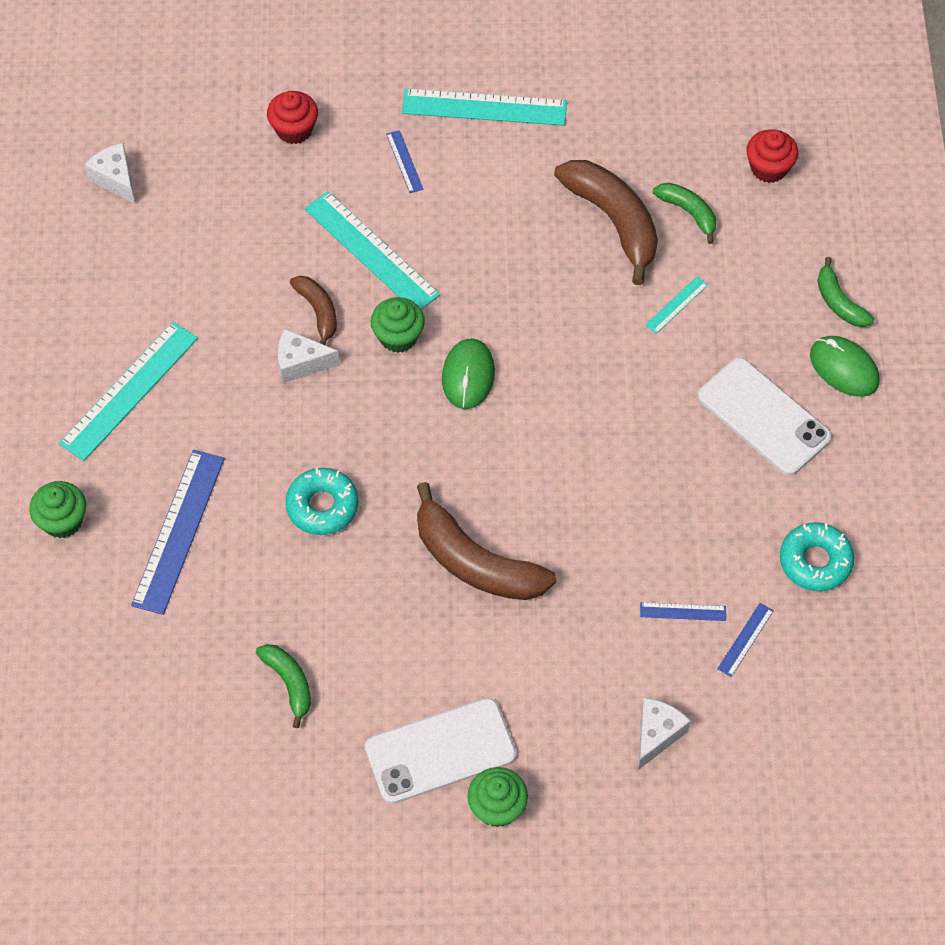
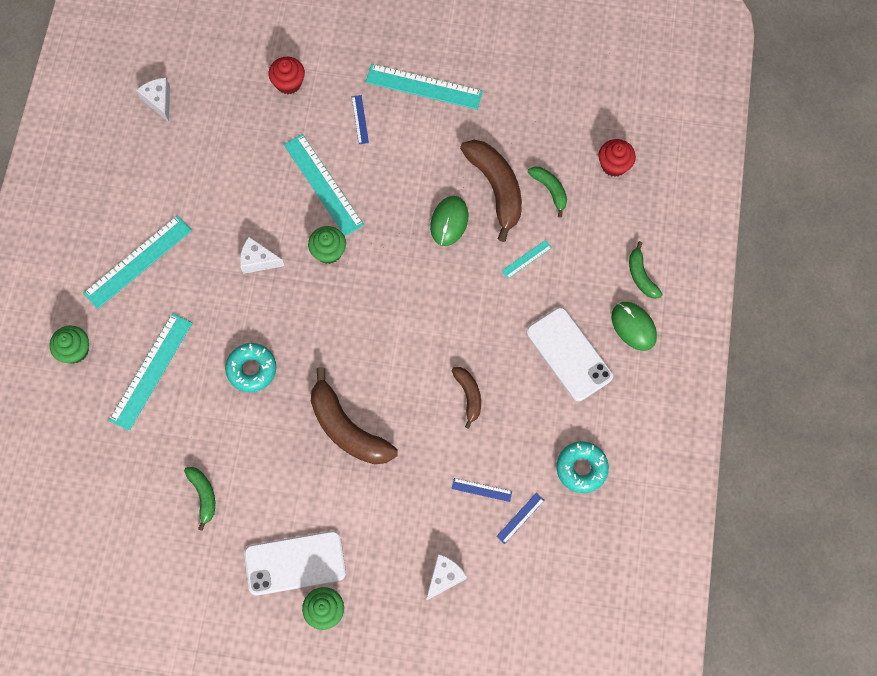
camera: 10 degrees right, 10 degrees up
(178, 531) = (151, 371): blue ruler -> turquoise ruler
(318, 312) = (277, 224): brown banana -> brown banana (468, 396)
(468, 375) = (370, 289): green mouse -> green mouse (449, 221)

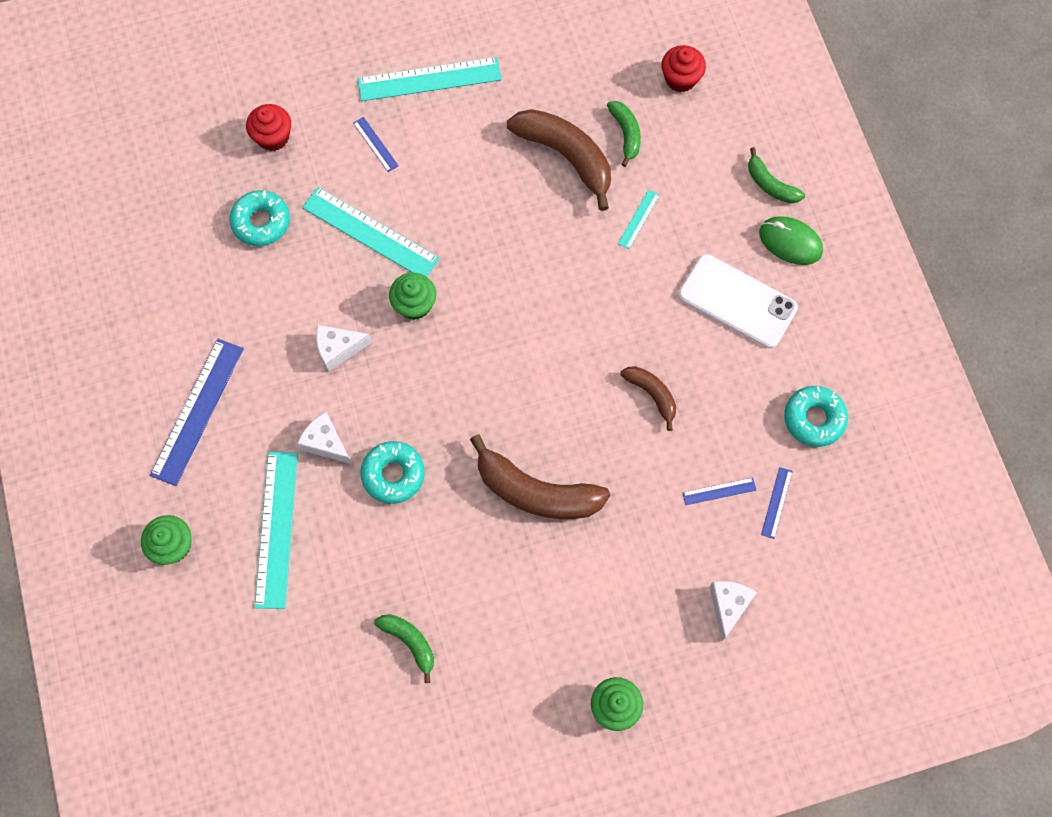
camera: 25 degrees left, 0 degrees up
(138, 261) = (197, 411): turquoise ruler -> blue ruler
(159, 101) = (131, 219): white cheese -> white cheese (326, 443)
(249, 143) = (261, 222): none -> turquoise donut
(295, 563) = (554, 669): white phone -> none
(449, 221) = (533, 214): green mouse -> none
(550, 190) = (626, 134): green banana -> green banana turned 45 degrees clockwise

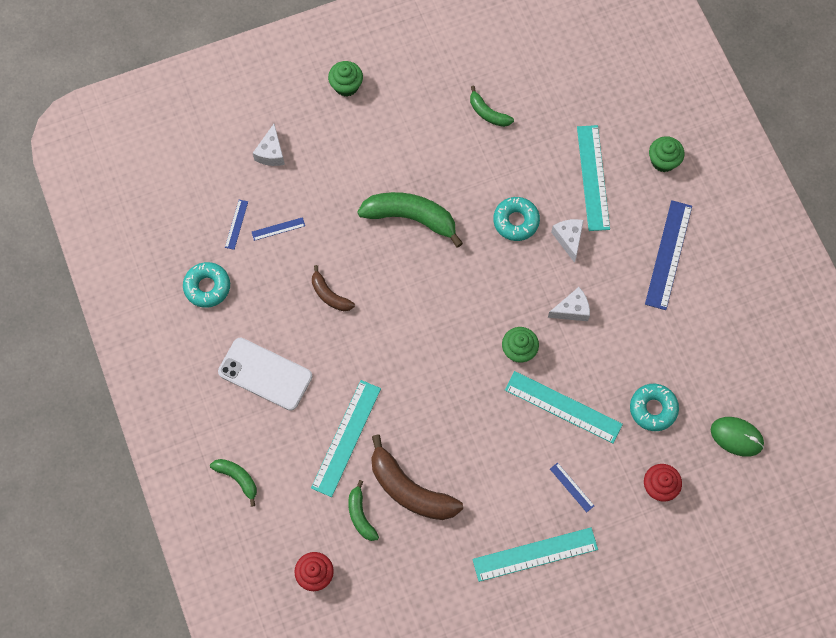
camera: 175 degrees right, 0 degrees up
(326, 443) = (568, 239): white cheese -> white cheese turned 135 degrees counterclockwise
(536, 491) = (411, 218): brown banana -> green banana
(638, 219) = (346, 438): turquoise ruler -> turquoise ruler, size x2.16
(790, 242) = (222, 428): green mouse -> green mouse (736, 437)

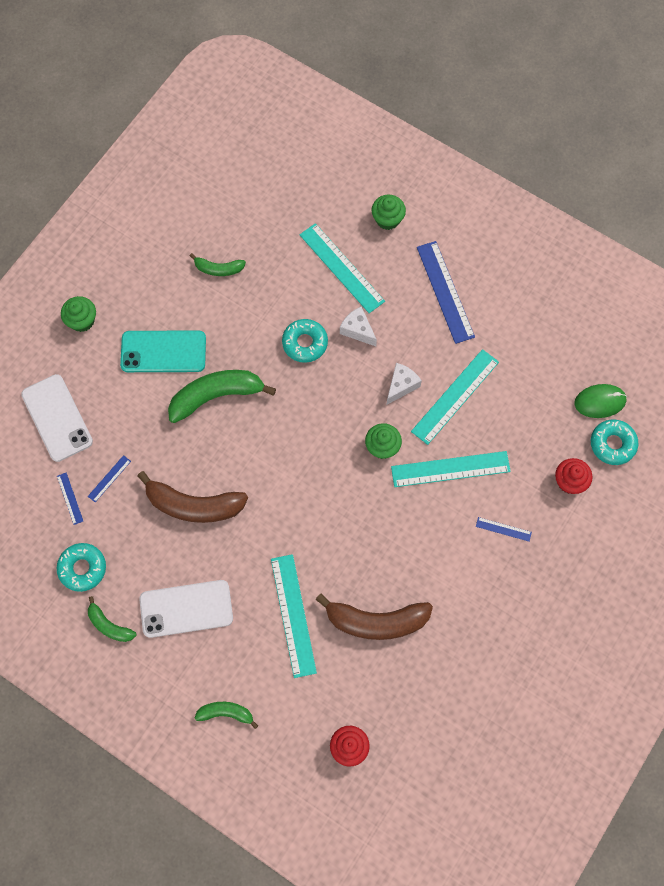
camera: 35 degrees left, 0 degrees up
(271, 153) = (57, 418): white cheese -> white phone
(329, 295) = (193, 505): brown banana -> brown banana, size x1.86
(360, 515) = (351, 671): green banana -> green banana (109, 625)
(394, 153) = (163, 352): none -> turquoise phone
(535, 554) = (513, 603): turquoise ruler -> turquoise ruler (455, 396)
(653, 409) = (521, 423): turquoise donut -> turquoise donut (612, 444)

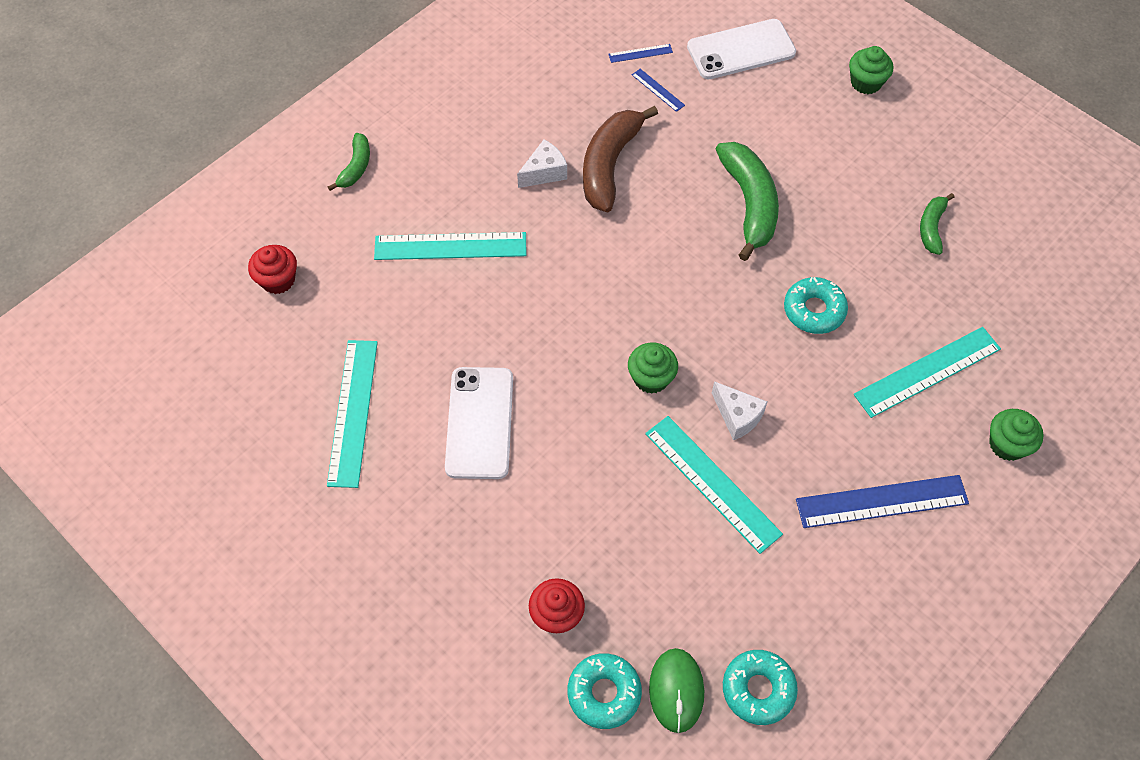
camera: 100 degrees right, 10 degrees down
(82, 568) = (555, 57): turquoise donut -> turquoise donut (758, 689)
(109, 625) = (485, 74): green banana -> none
(163, 352) = (816, 157): turquoise phone -> none
(186, 608) = (485, 144): white phone -> white phone (479, 423)
(358, 330) = (828, 376): white cheese -> white cheese (544, 172)
(376, 621) = (419, 332): brown banana -> none
(450, 469) = (604, 456): turquoise ruler -> turquoise ruler (353, 412)
(503, 529) = (505, 507): blue ruler -> none

